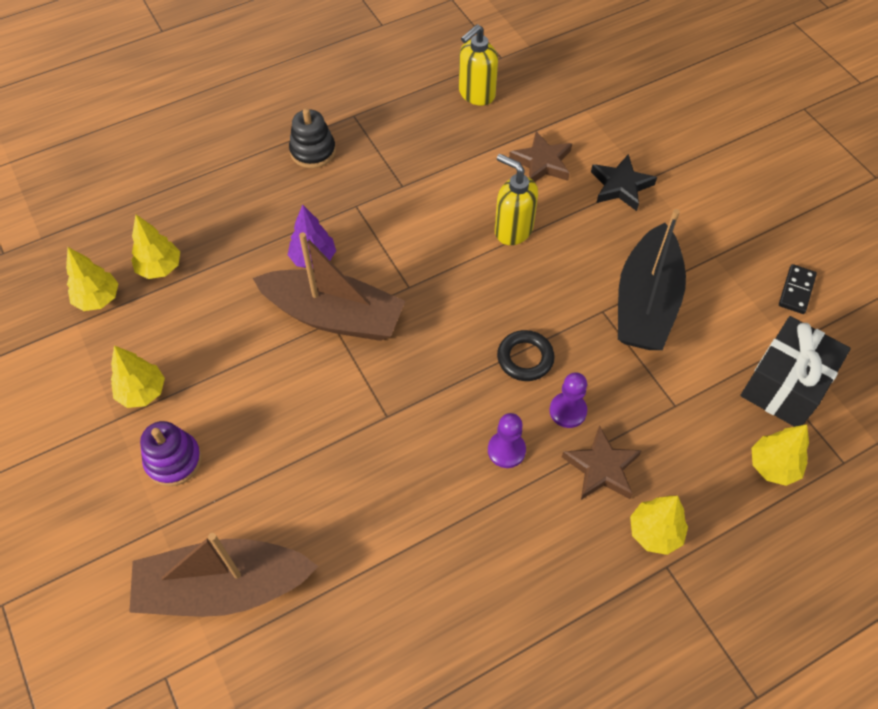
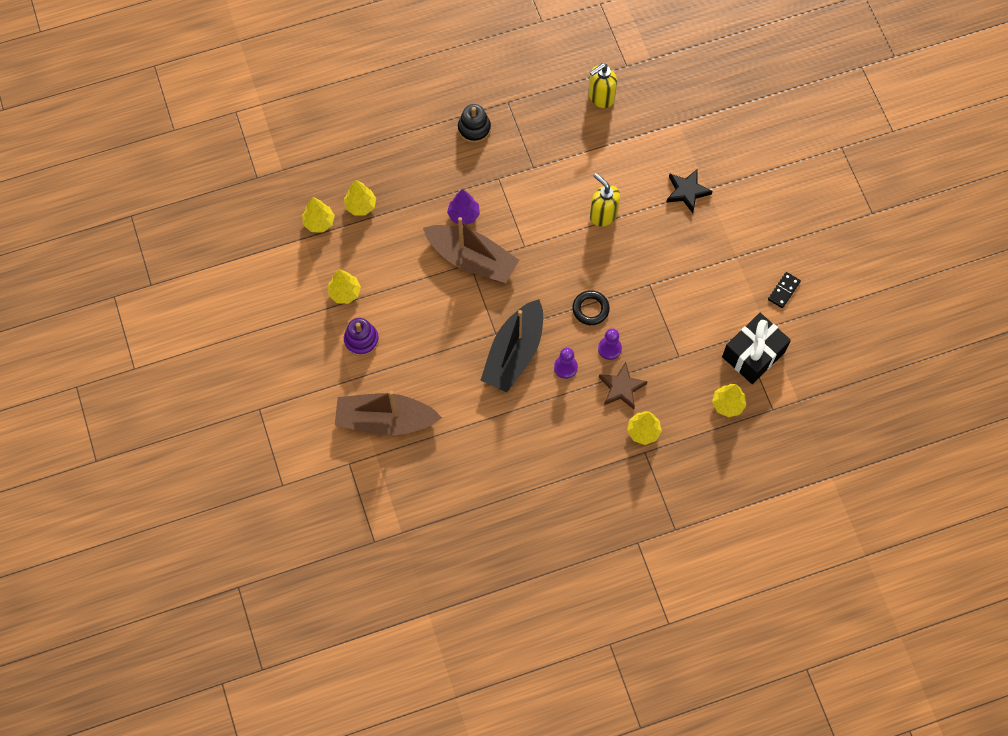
camera: 10 degrees right, 10 degrees up
(542, 163) = (636, 164): brown star -> none
(646, 302) = (680, 283): black boat -> black boat (514, 353)

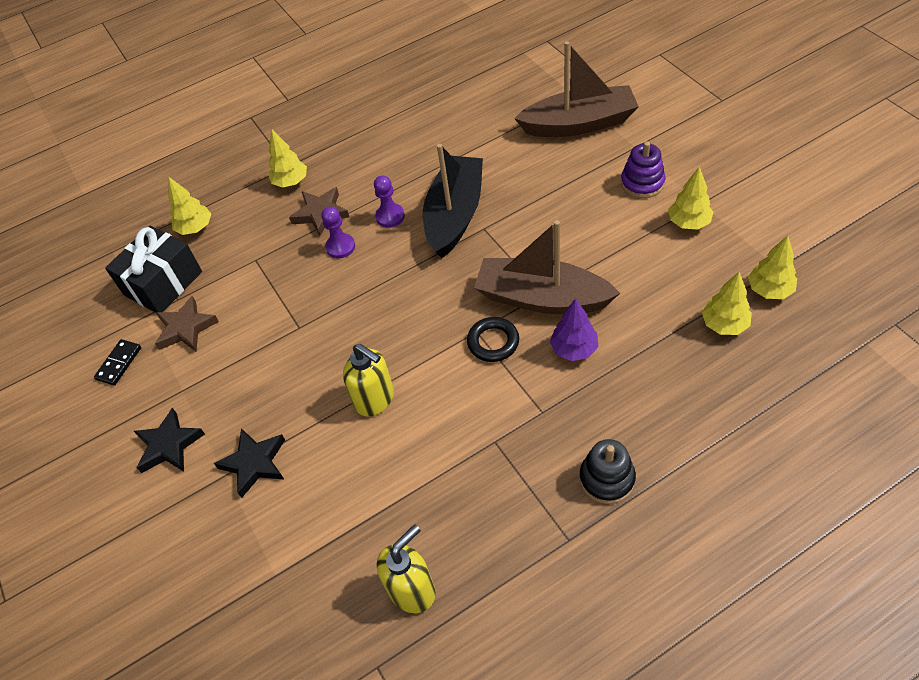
camera: 175 degrees right, 15 degrees down
(590, 309) = (371, 281): black ring -> black ring (493, 342)
(734, 307) = (186, 328): none -> brown star
(744, 218) = (169, 445): none -> black star

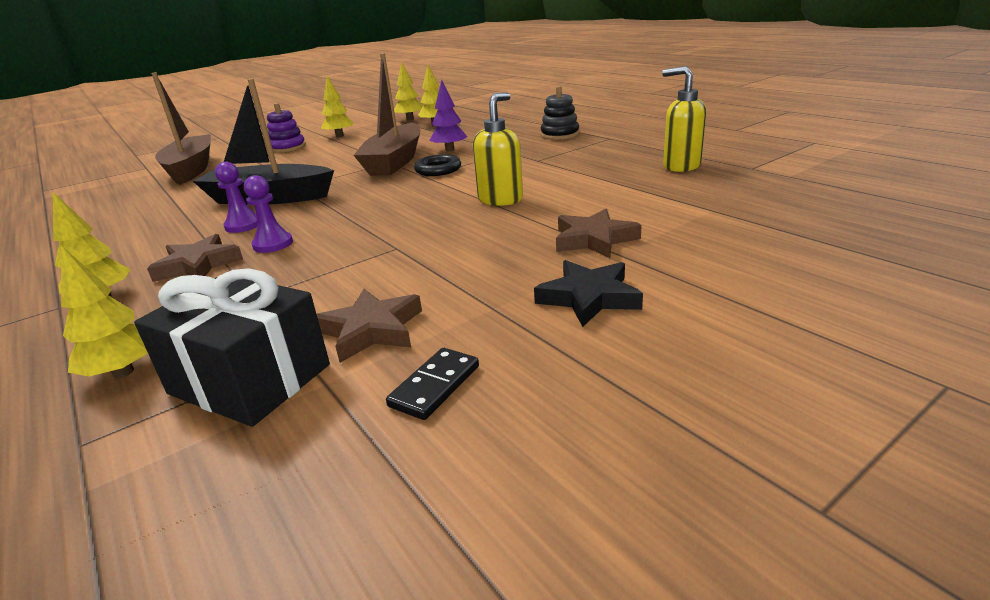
camera: 100 degrees left, 25 degrees down
(119, 363) = (435, 386): black domino -> black domino turned 75 degrees counterclockwise
(254, 463) = (594, 239): black star -> brown star

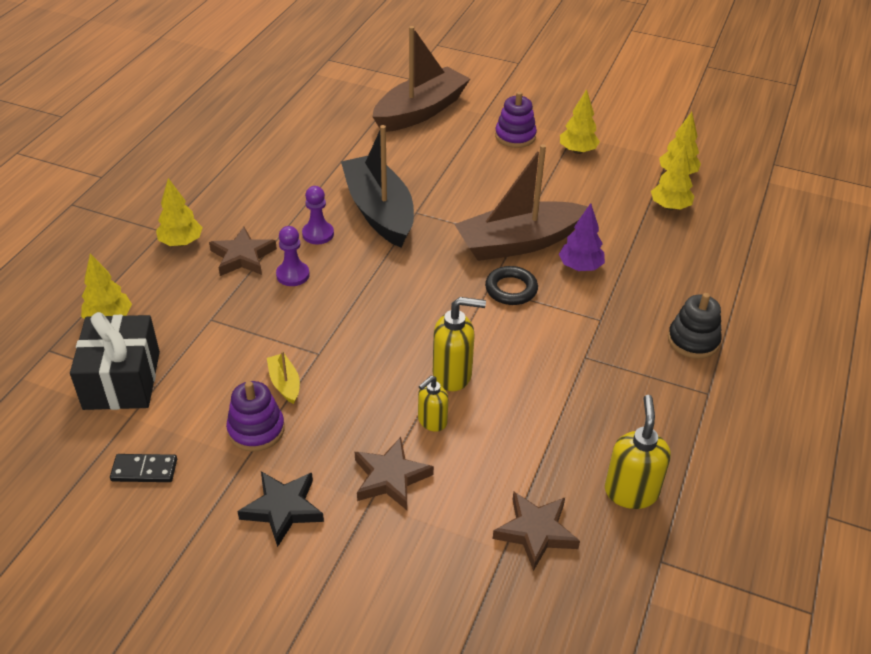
camera: 55 degrees right, 15 degrees up
(371, 330) = (193, 406): brown star -> brown star (535, 532)
(413, 270) = (285, 383): none -> yellow boat
(457, 295) = (256, 430): none -> purple stacking toy
(544, 214) = (432, 421): none -> yellow soap dispenser

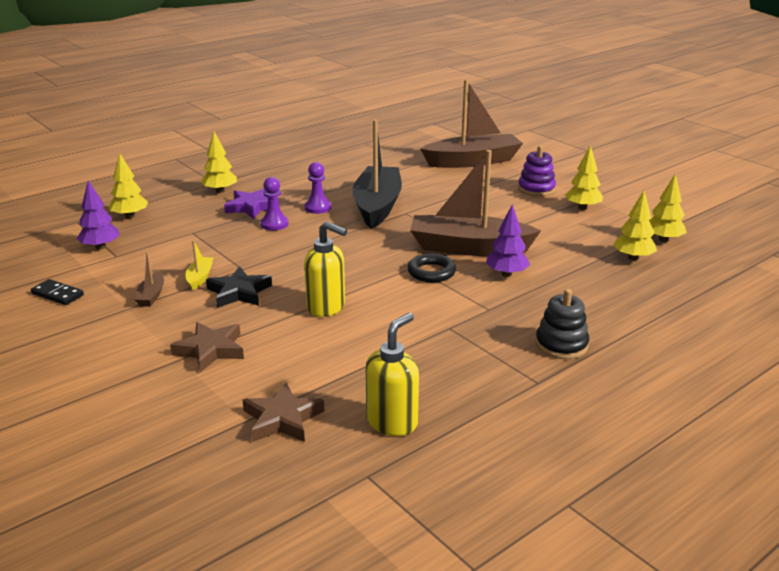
camera: 30 degrees right, 15 degrees down
(122, 380) = (100, 247): black gift -> purple tree
(243, 256) = (252, 207): brown star -> purple star
(256, 430) = (151, 296): purple stacking toy -> brown boat
(283, 509) = (117, 342): black star -> black star (239, 292)
(432, 421) = (279, 328): yellow soap dispenser -> none

